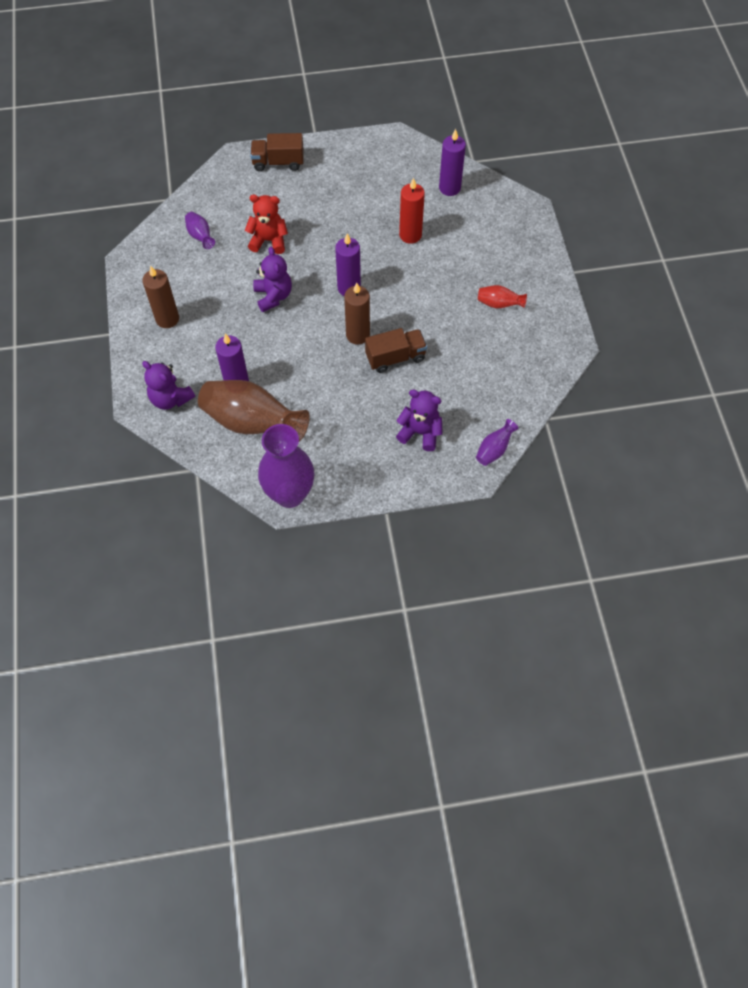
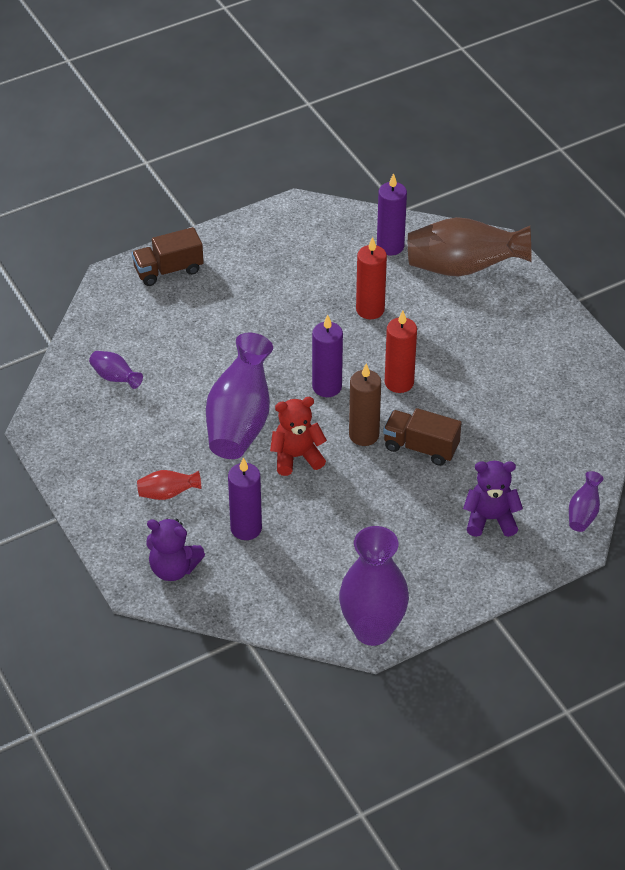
camera: 20 degrees left, 15 degrees down
(167, 319) = (122, 481): brown candle -> none
(252, 423) = (287, 566): brown vase -> brown vase (463, 268)
(269, 241) = (202, 360): red teddy bear -> red teddy bear (296, 457)
(273, 296) = (240, 420): purple teddy bear -> purple vase
(395, 357) = (421, 447): brown truck -> brown truck turned 120 degrees counterclockwise
(404, 300) = (399, 382): none -> red candle
(499, 304) = (511, 357): red vase -> red vase (168, 494)

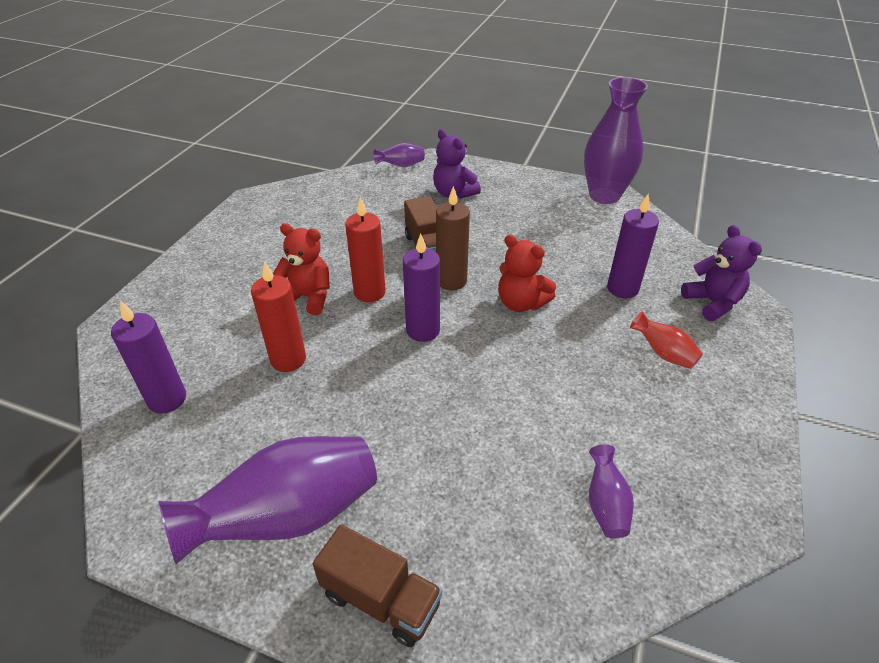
camera: 130 degrees left, 5 degrees down
(240, 420) = (529, 361): purple vase -> purple vase (288, 517)
(428, 348) = (308, 297): none -> red teddy bear
(463, 268) = (169, 329): brown vase -> none

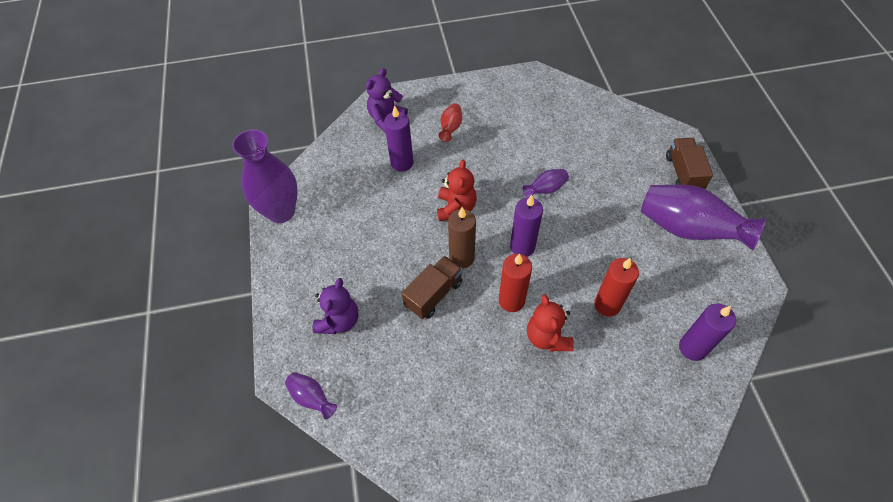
camera: 120 degrees left, 15 degrees up
(605, 504) = (570, 121): purple vase -> purple vase (545, 189)

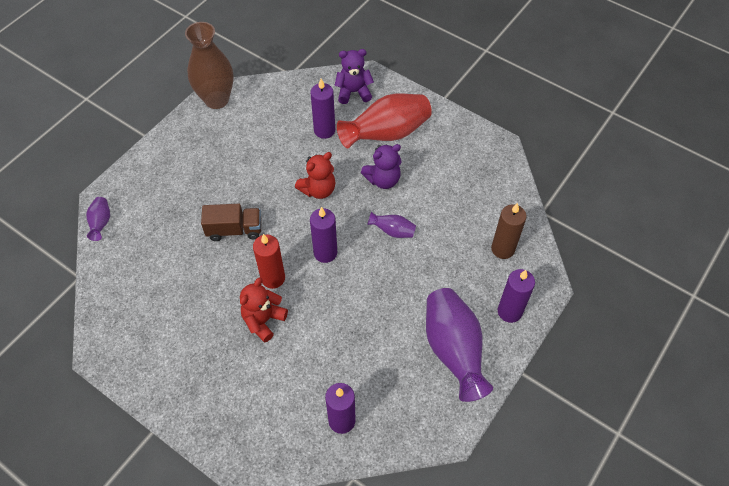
camera: 45 degrees right, 0 degrees up
(281, 211) = (216, 100): purple vase -> brown vase
(339, 320) = (166, 194): purple teddy bear -> purple teddy bear (383, 180)
(450, 128) = (387, 134): red vase -> red vase, size x2.16
(461, 257) = (279, 224): brown candle -> brown candle (502, 249)
(607, 305) = (326, 340): red candle -> none
(683, 173) = (509, 311): brown truck -> purple candle

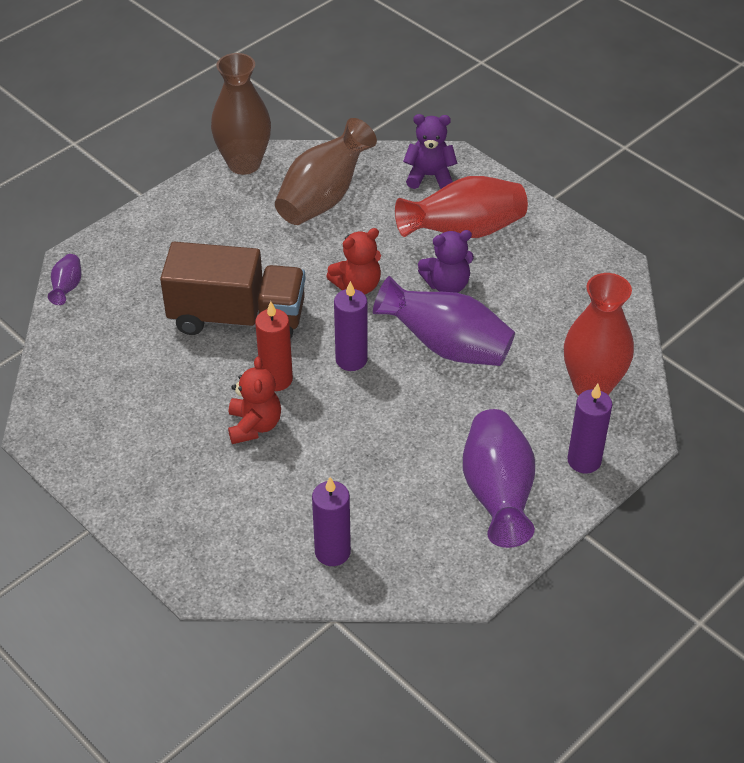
camera: 10 degrees right, 10 degrees down
(234, 230) = (237, 318): brown truck -> brown truck, size x1.79
(263, 320) = (254, 425): red teddy bear -> red teddy bear turned 135 degrees clockwise
(280, 120) = (323, 197): none -> brown vase
(324, 130) = (380, 217): purple candle -> none
(392, 231) = (446, 346): purple vase -> purple vase, size x2.16
(502, 249) = (592, 387): brown candle -> red vase

